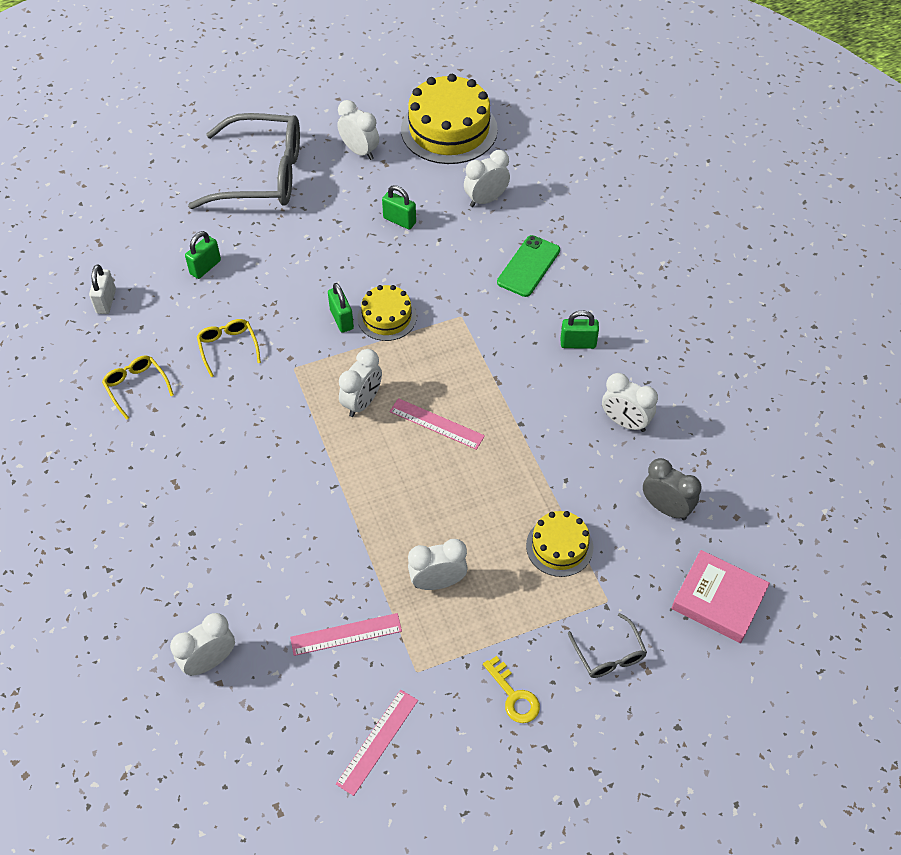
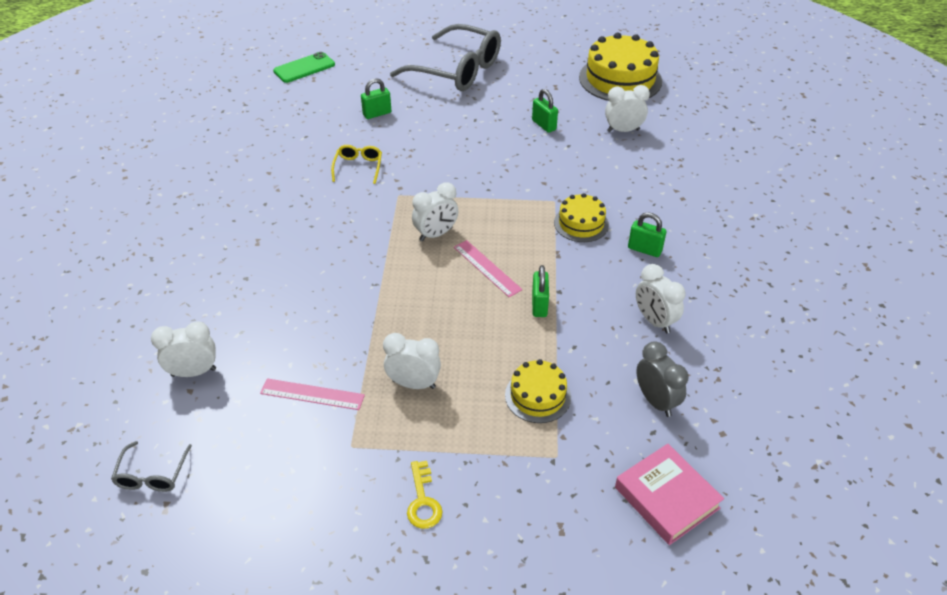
camera: 25 degrees right, 10 degrees down
(106, 301) = (292, 114): white padlock -> none
(136, 387) = (275, 171): yellow glasses -> none
(341, 319) = (456, 175): green padlock -> green padlock (539, 305)
(359, 151) = (540, 75): white clock -> none
(377, 741) = (282, 488): pink ruler -> none
(387, 317) = (493, 184): yellow cake -> yellow cake (581, 223)
(528, 266) = (632, 184): green phone -> green phone (304, 68)
(609, 654) = (532, 502): grey glasses -> grey glasses (152, 475)

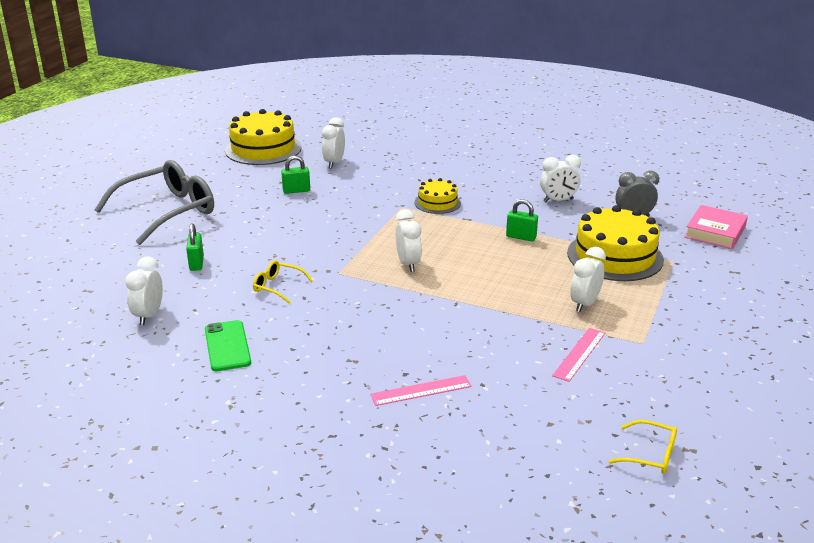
camera: 70 degrees left, 15 degrees down
(152, 475) = (650, 455): grey glasses -> yellow glasses
(194, 372) = (526, 418): white clock -> white clock (149, 316)
(304, 68) = (58, 293): green phone -> green phone (227, 346)
(423, 501) = (703, 319): yellow key -> none
(487, 268) = (466, 249): pink ruler -> pink ruler (421, 390)
(537, 396) = (615, 256): yellow cake -> yellow cake, size x1.83
(644, 249) = (482, 187): green padlock -> none
(666, 497) = (715, 232): pink book -> pink book turned 45 degrees counterclockwise

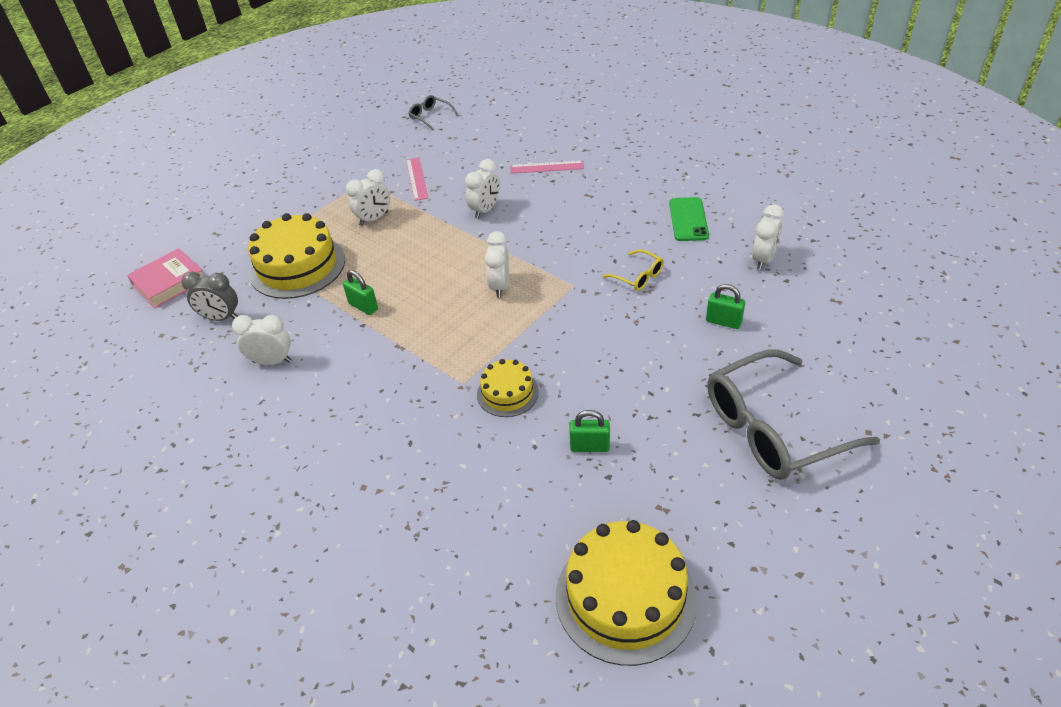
camera: 160 degrees left, 15 degrees up
(196, 263) = (723, 322): green padlock -> green padlock turned 75 degrees counterclockwise
(334, 163) = (515, 516): white clock -> white clock (485, 210)
(437, 203) = (415, 383): yellow cake -> yellow cake (507, 393)
(579, 354) = (417, 178): pink ruler -> pink ruler turned 60 degrees counterclockwise
(650, 455) = (430, 117): yellow glasses -> grey glasses

